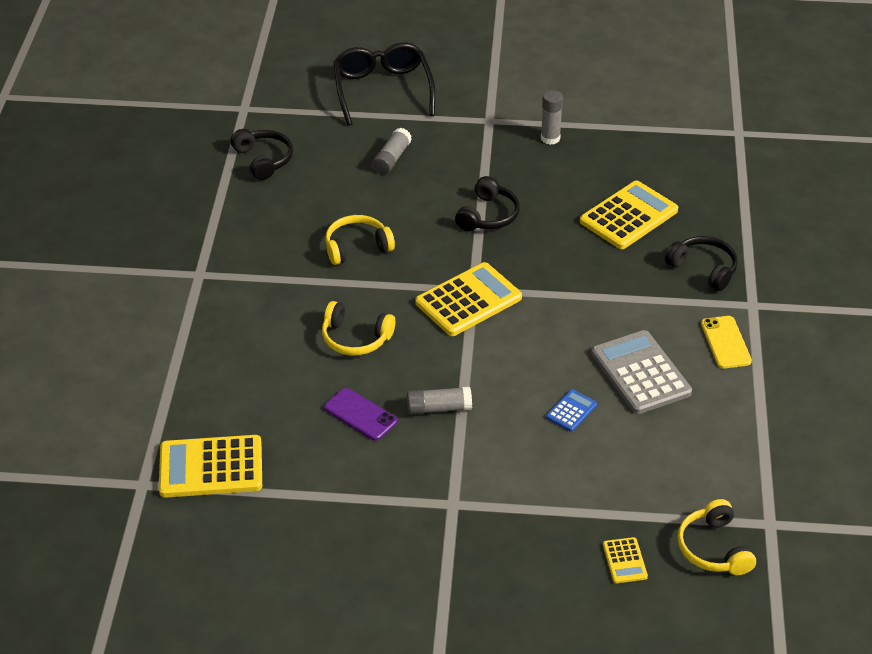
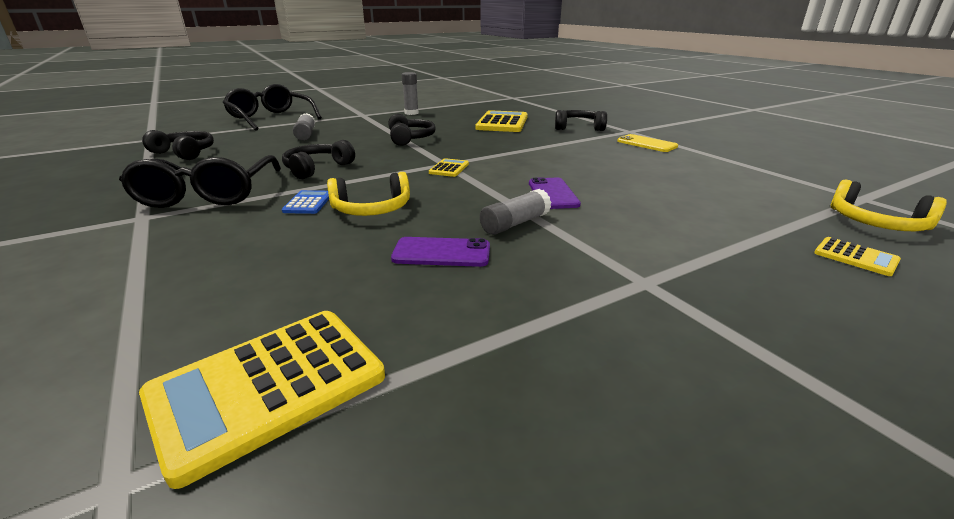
camera: 35 degrees left, 15 degrees down
(253, 257) = (208, 194): none -> black glasses
(357, 247) = (317, 168): yellow headphones -> black headphones
(468, 300) = (449, 168): yellow calculator -> yellow calculator, size x0.48
(512, 385) = (553, 194): none -> purple phone
(571, 411) = (621, 192): blue calculator -> blue calculator (308, 203)
(640, 373) = (627, 165): grey calculator -> none

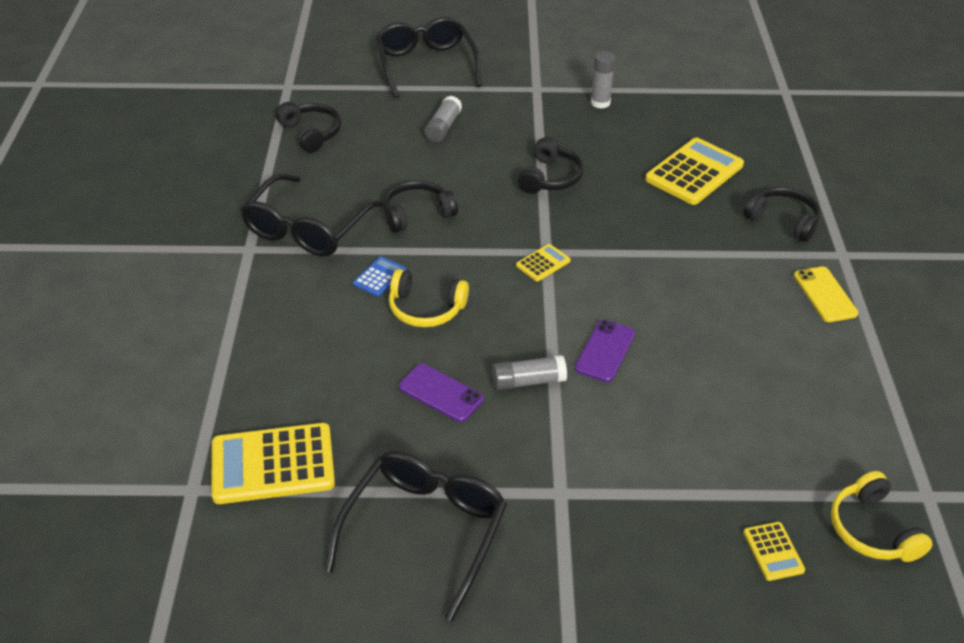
camera: 30 degrees right, 15 degrees up
(554, 373) = (425, 530): none -> black glasses

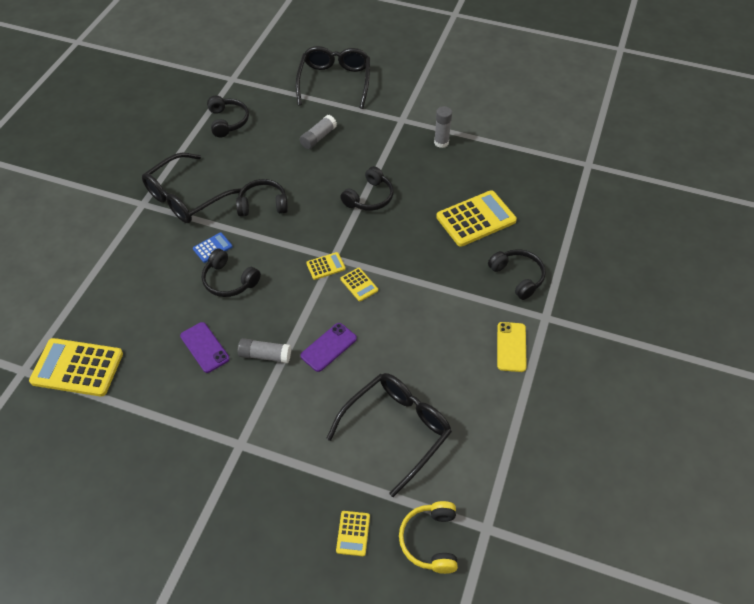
camera: 20 degrees right, 10 degrees up
(425, 530) = (142, 443): black glasses -> black glasses (397, 430)
(426, 308) = (229, 280): yellow headphones -> black headphones
(598, 273) = (359, 284): none -> yellow calculator

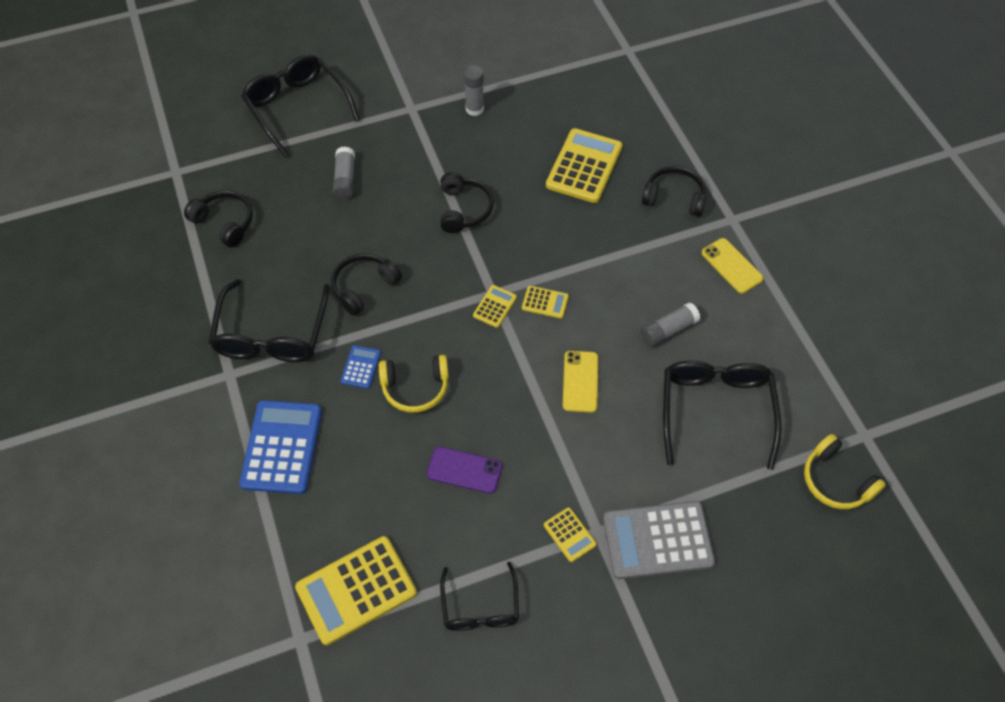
camera: 40 degrees left, 5 degrees up
(125, 261) = (282, 447): none -> blue calculator
(128, 431) = (480, 607): none -> black glasses
(229, 280) = (415, 387): black headphones -> yellow headphones
(265, 355) = (530, 433): grey glue stick -> grey glue stick (668, 330)
(270, 479) = (657, 540): none -> grey calculator
(328, 347) = (580, 381): purple phone -> yellow phone
(353, 533) = (773, 526): yellow calculator -> yellow calculator (569, 535)

